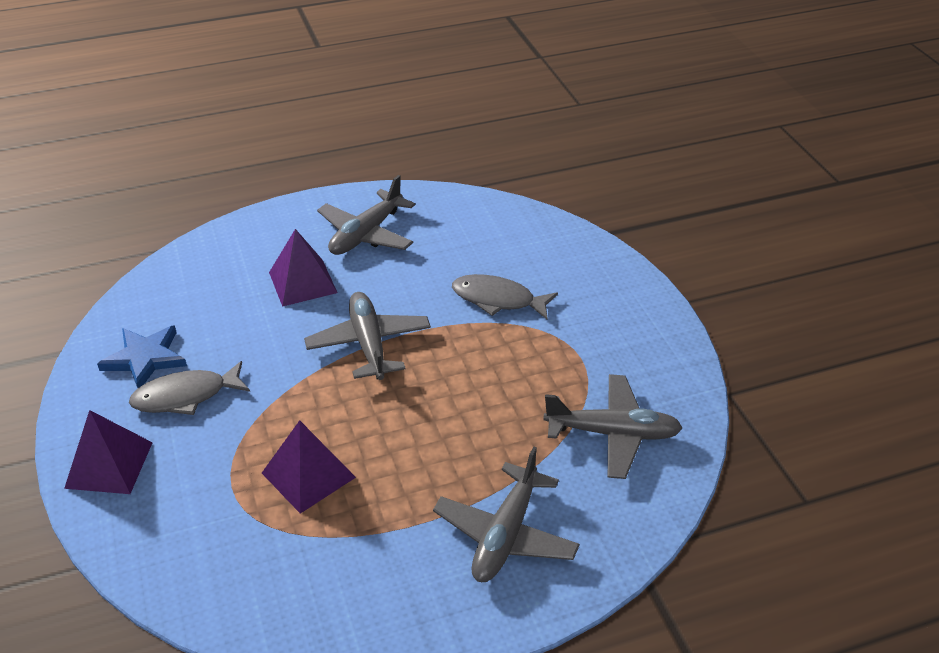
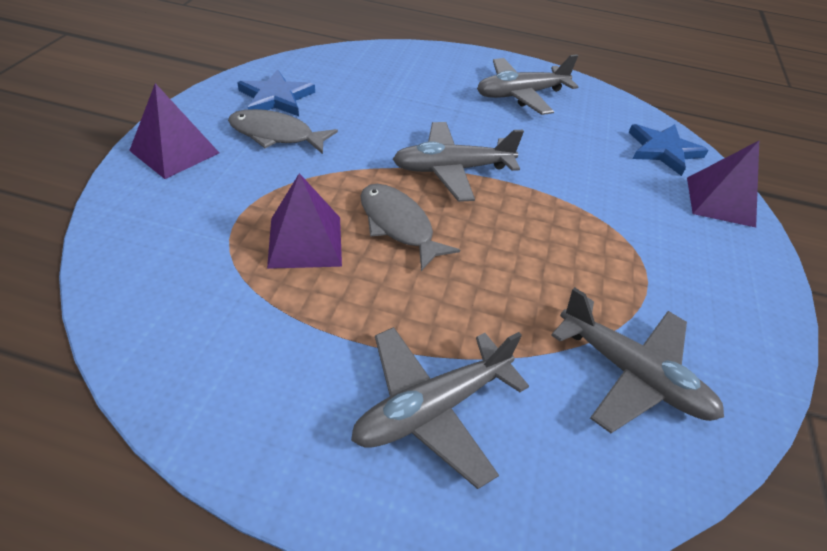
camera: 30 degrees right, 5 degrees up
(303, 282) = (440, 103): purple pyramid -> purple pyramid (720, 201)
(369, 344) = (452, 169): grey plane -> grey plane turned 120 degrees counterclockwise
(498, 299) = (599, 191): grey fish -> grey fish (398, 225)
(521, 232) = (663, 150): none -> blue star

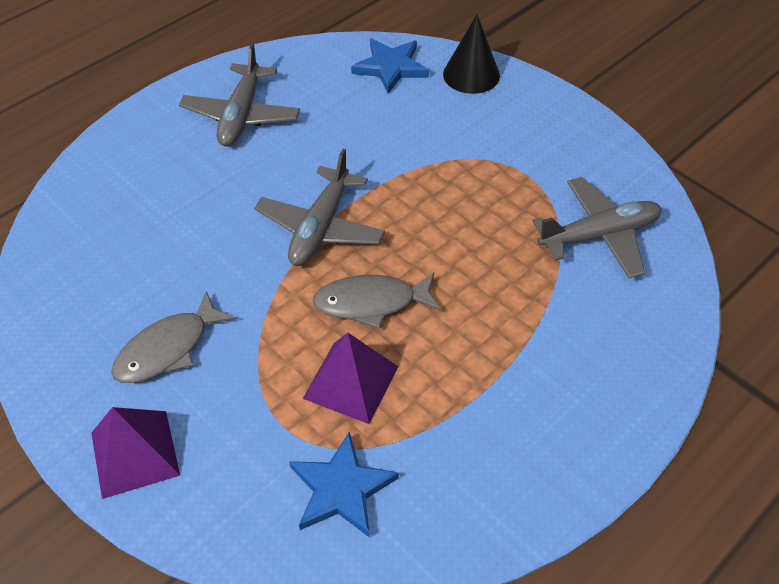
camera: 55 degrees left, 5 degrees up
(276, 98) = (95, 324): blue star -> blue star (341, 489)
(432, 408) = (571, 366): grey plane -> none
(720, 201) = (471, 74): purple pyramid -> black cone

